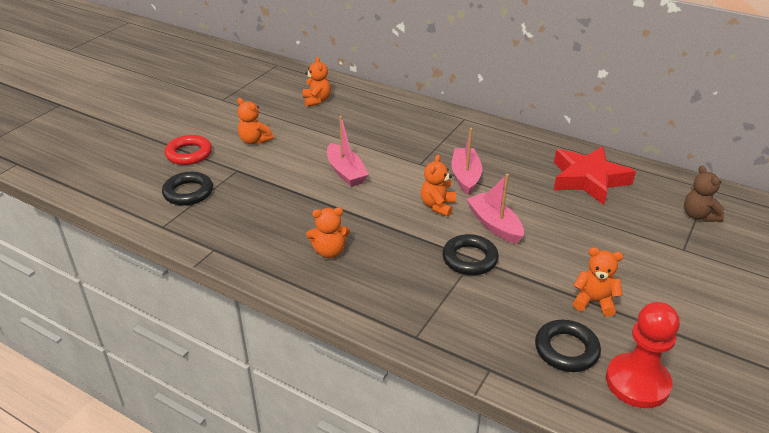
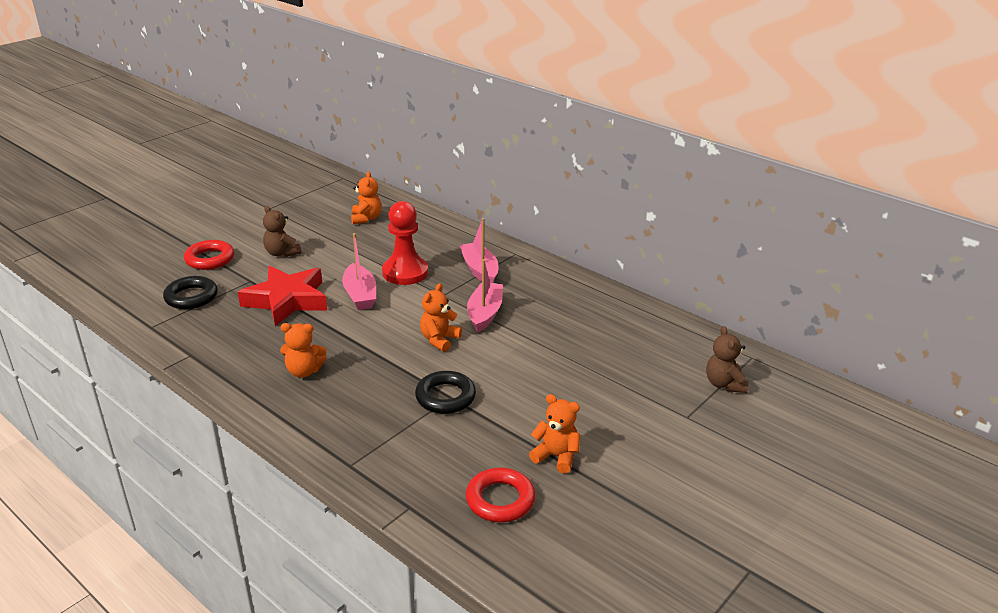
camera: 10 degrees right, 5 degrees down
(254, 141) = (282, 253): orange teddy bear -> brown teddy bear
(494, 225) = (490, 366): pink boat -> pink boat (480, 270)
(566, 350) = (500, 500): black ring -> red ring
(588, 179) = (619, 332): red star -> red star (287, 300)
(637, 382) = (559, 542): red pawn -> red pawn (405, 272)

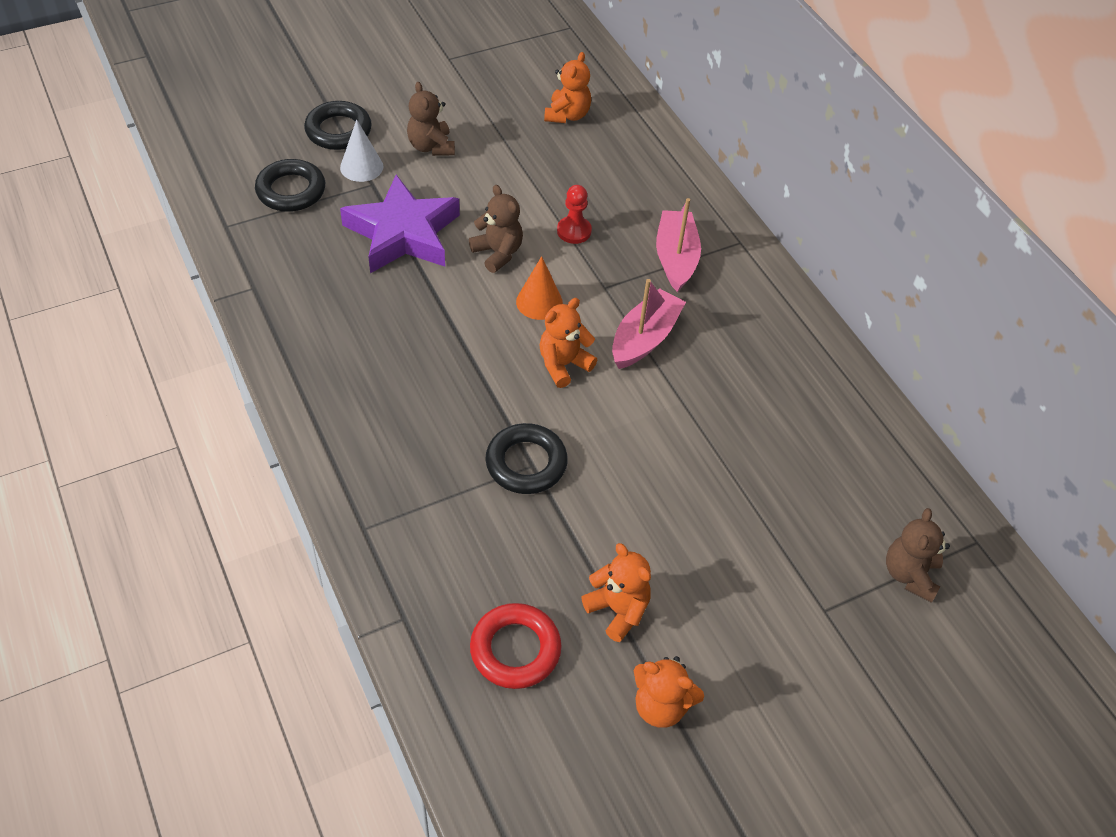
camera: 20 degrees right, 20 degrees up
(210, 259) = (338, 131): red ring -> black ring
(237, 273) = (361, 167): none -> white cone
(287, 300) = (403, 233): red star -> purple star
(304, 371) = (373, 360): orange teddy bear -> orange teddy bear (661, 706)
(360, 295) = (498, 253): pink boat -> brown teddy bear
(403, 312) = (539, 302): none -> orange cone
(405, 272) = (574, 231): red pawn -> red pawn, size x0.53

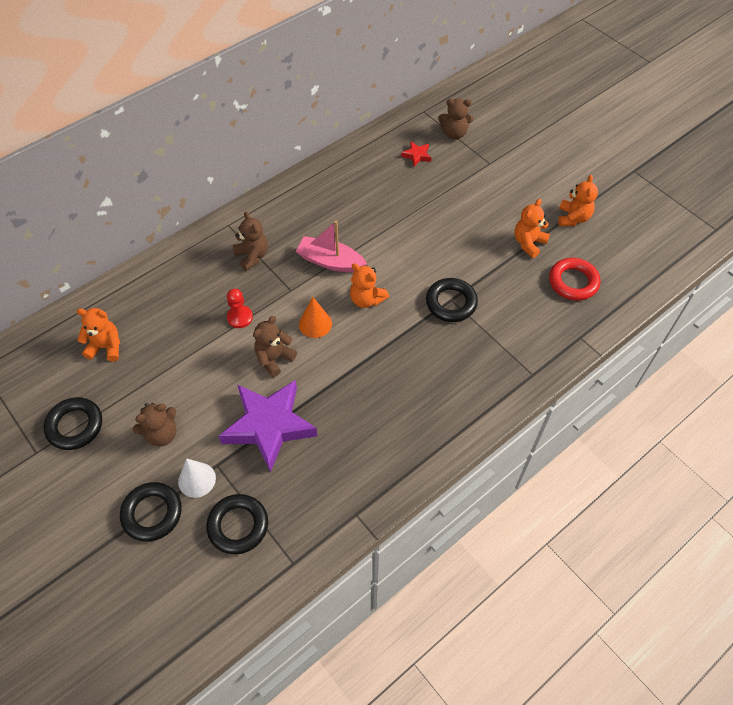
camera: 100 degrees left, 5 degrees up
(469, 86) = (75, 426): none -> black ring
(676, 258) = (252, 256): pink boat -> brown teddy bear
(857, 501) = (417, 155): none -> red star

